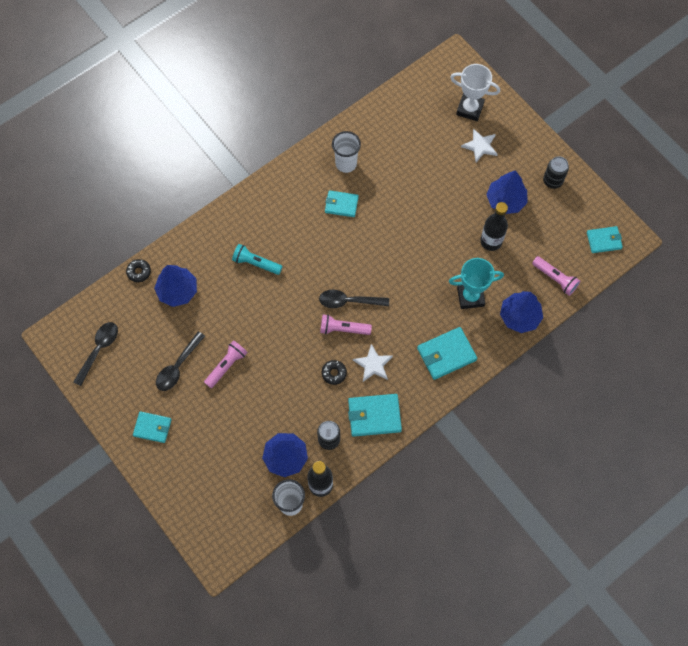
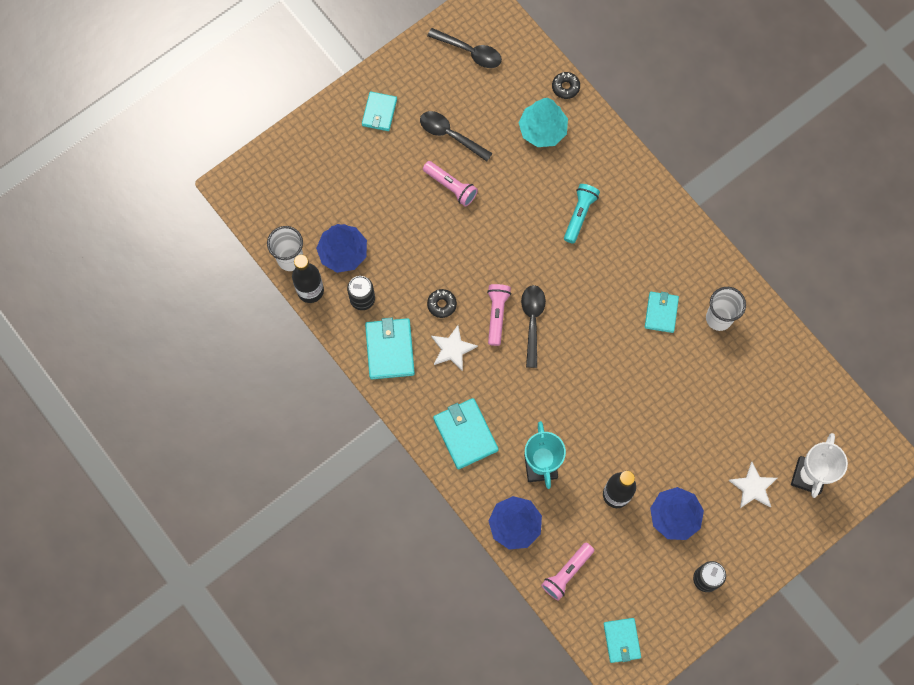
camera: 90 degrees right, 5 degrees up
(177, 291) = (542, 130): blue tree -> turquoise tree

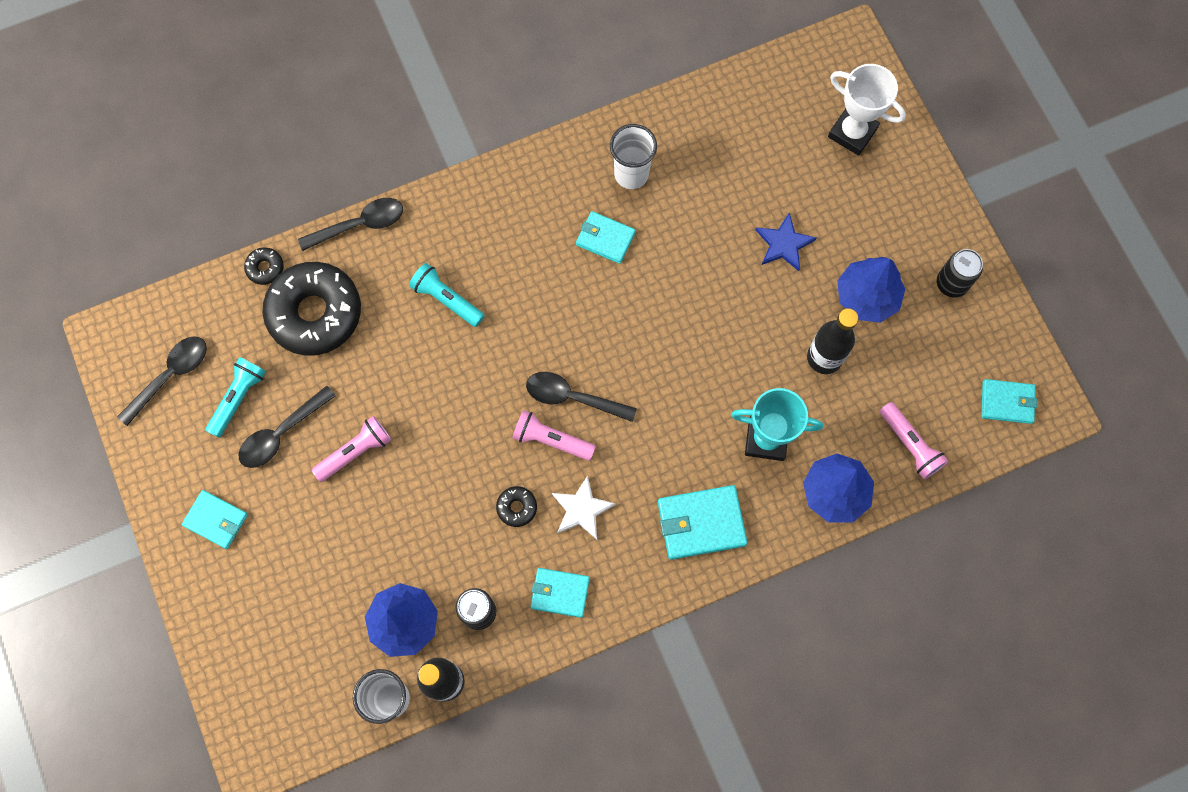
camera: 75 degrees left, 0 degrees up
(390, 350) = (560, 593): turquoise wallet -> turquoise wallet, size x0.66
(466, 100) = (238, 398): none -> turquoise flashlight
(542, 130) = (315, 313): turquoise tree -> black donut
(618, 139) = (359, 224): none -> black spoon
(698, 444) = (784, 244): none -> blue star
(753, 487) = (851, 197): white star -> none

